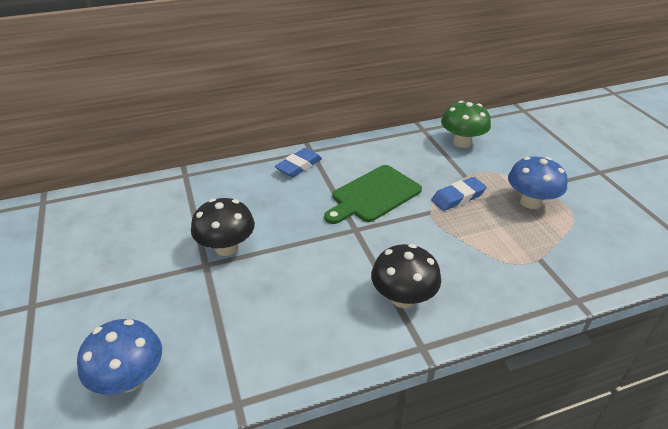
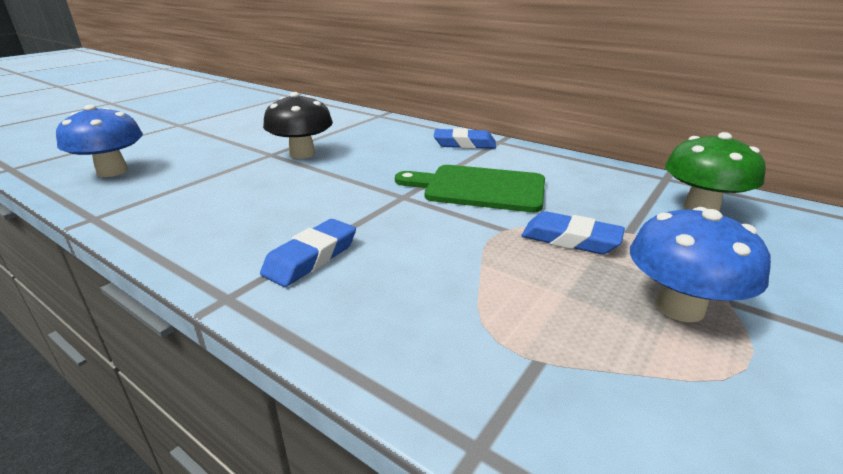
camera: 55 degrees right, 10 degrees down
(403, 298) = (311, 258): black mushroom -> blue eraser

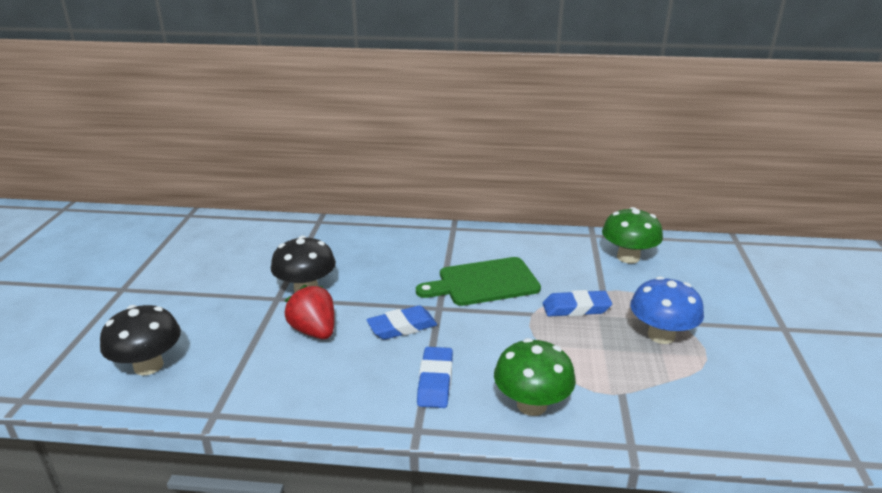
camera: 30 degrees left, 0 degrees up
(112, 171) = (148, 366): blue mushroom -> black mushroom
(263, 183) = (314, 331): none -> red strawberry
(390, 324) = (531, 405): none -> green mushroom
(464, 144) = (429, 238): blue eraser -> blue eraser (402, 327)

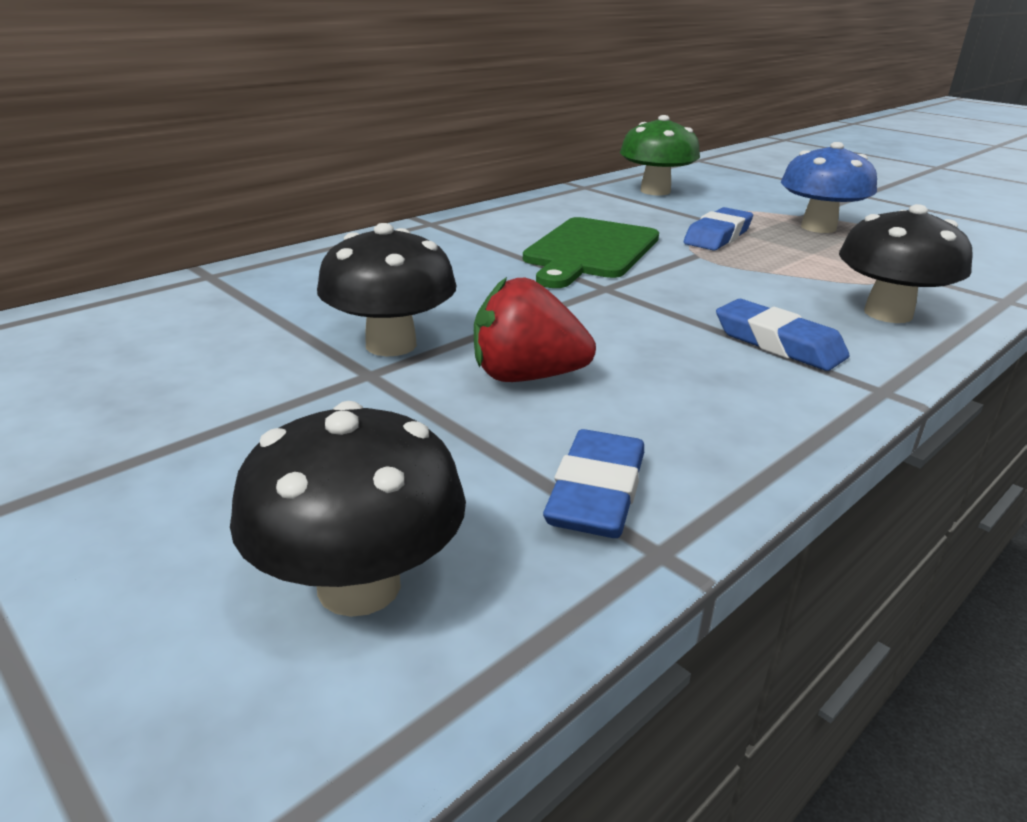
camera: 50 degrees left, 0 degrees up
(402, 327) = (617, 320): blue eraser -> blue eraser (596, 493)
(531, 405) = (888, 314): green mushroom -> black mushroom

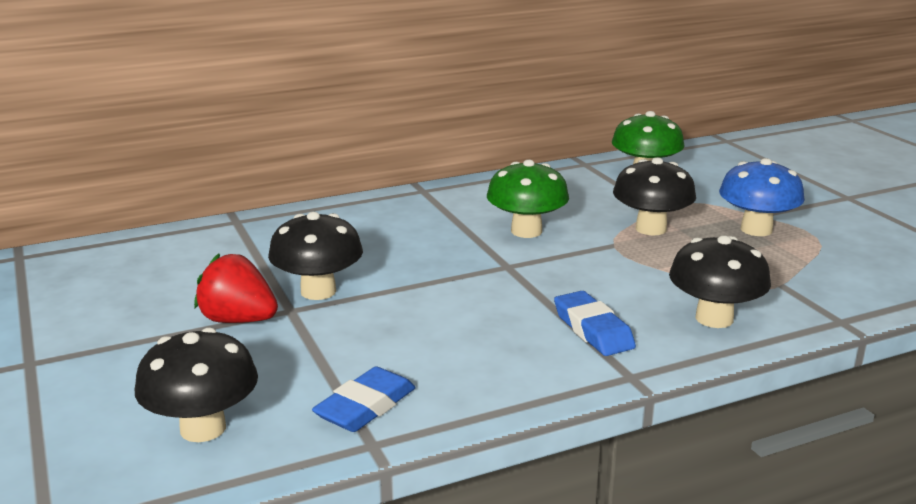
camera: 20 degrees right, 5 degrees down
(526, 377) = (387, 327): red strawberry -> red strawberry (238, 320)
(589, 251) = (526, 231): green cutting board -> green mushroom
(717, 236) = (651, 229): blue eraser -> black mushroom

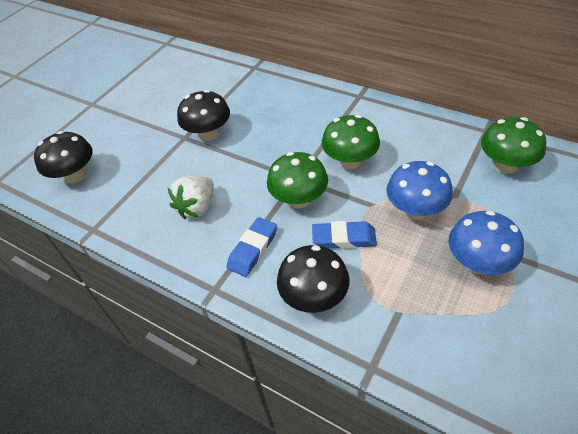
camera: 60 degrees right, 25 degrees up
(238, 320) = (163, 129): red strawberry -> none
(365, 407) = (119, 210): blue eraser -> blue eraser (344, 238)
(459, 343) = (197, 207): none -> white strawberry
(546, 277) = (299, 199): none -> green mushroom
(651, 229) = (415, 210): black mushroom -> blue mushroom

